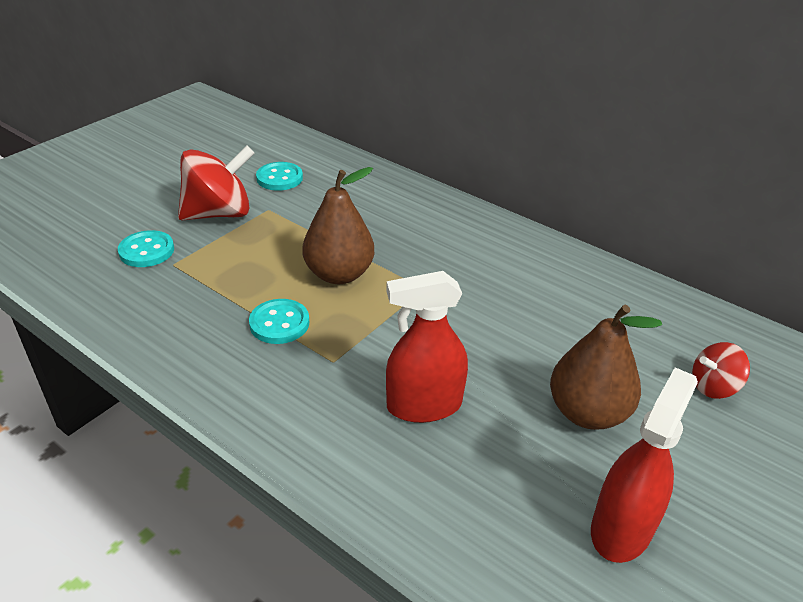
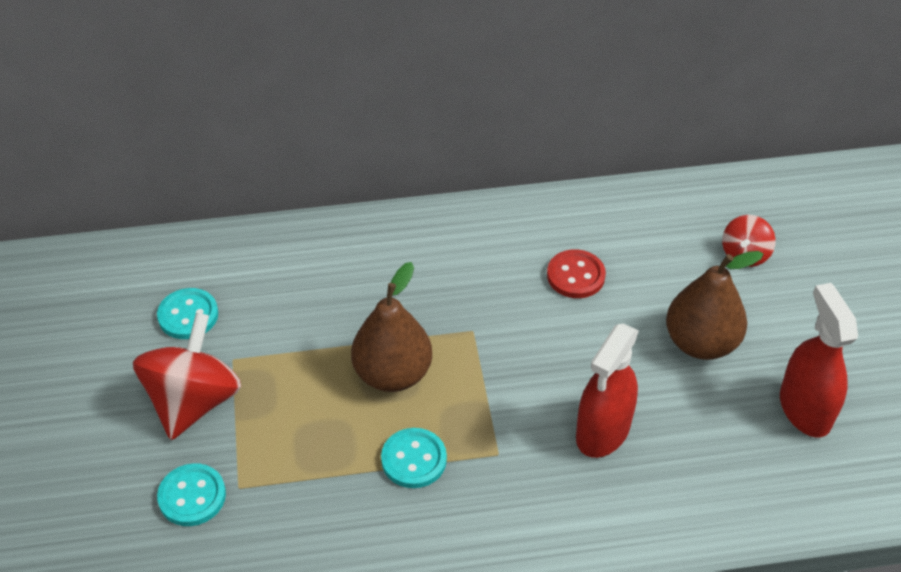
camera: 45 degrees left, 10 degrees up
(543, 307) = (575, 276): none -> red button

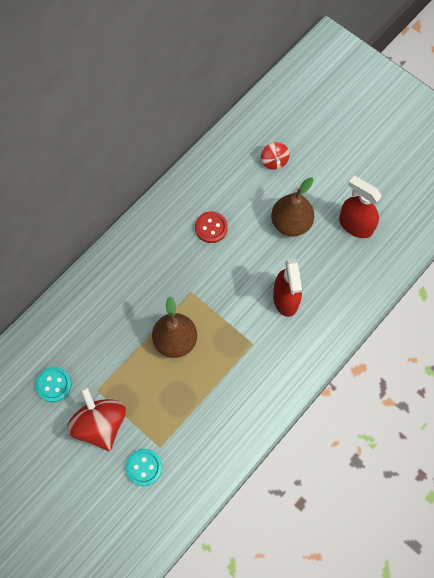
camera: 40 degrees left, 20 degrees up
(414, 459) = (221, 374): turquoise button -> none

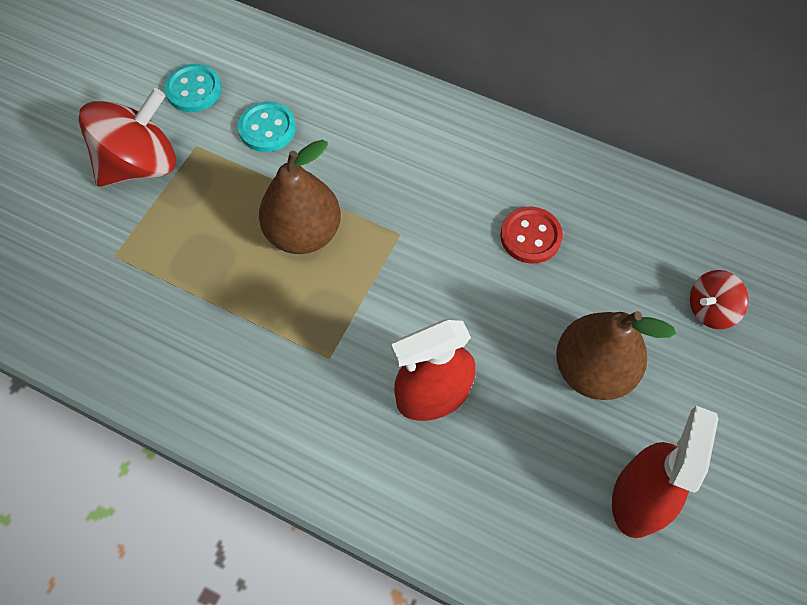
camera: 75 degrees right, 5 degrees down
(144, 467) = (77, 241): turquoise button -> turquoise button (267, 128)

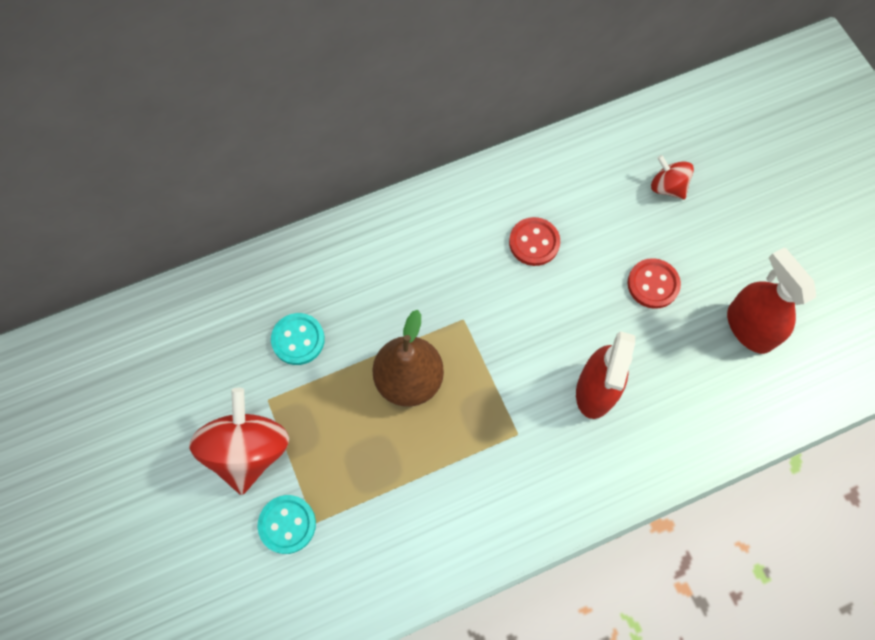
camera: 50 degrees left, 5 degrees up
(194, 90) = (214, 365): turquoise button -> turquoise button (287, 524)
(592, 369) = (653, 284): brown pear -> red button
(710, 309) = (667, 187): red spinning top -> red spinning top turned 120 degrees clockwise

